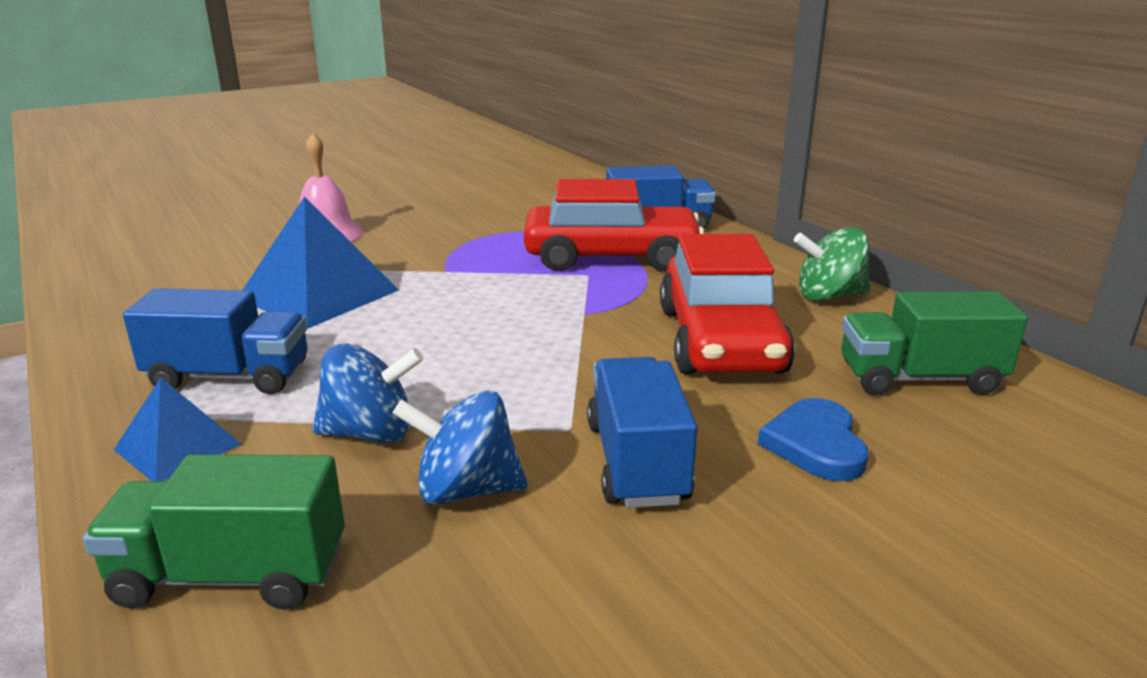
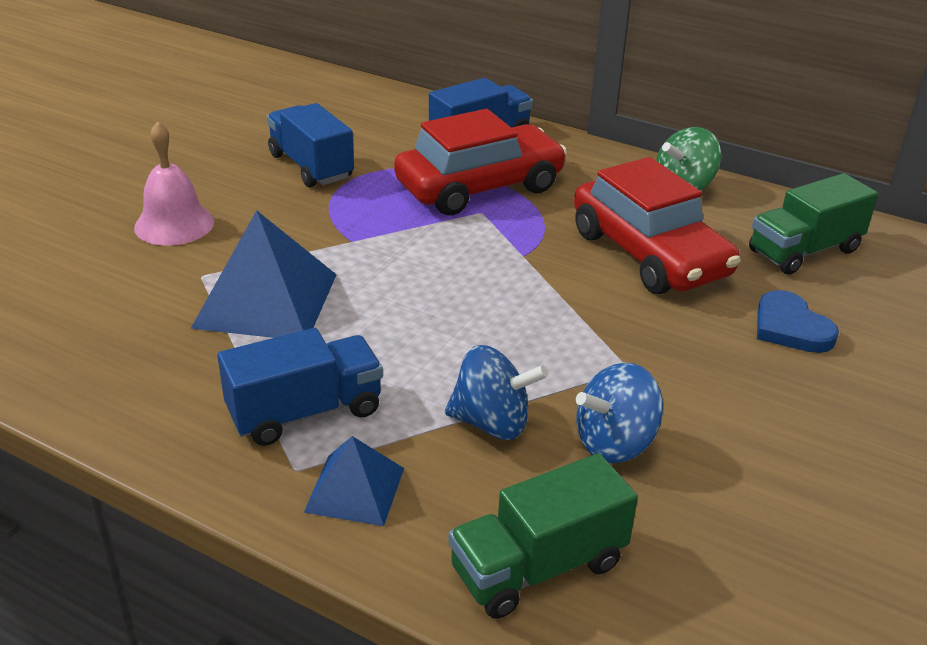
camera: 30 degrees left, 10 degrees up
(370, 433) = (492, 423): blue spinning top -> blue spinning top turned 45 degrees clockwise
(636, 462) = (699, 380): blue truck -> blue truck (311, 166)

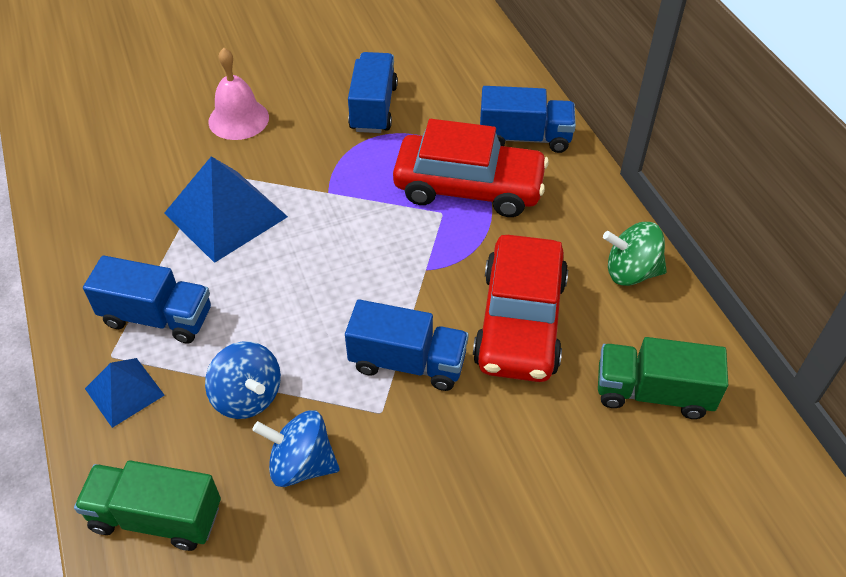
camera: 40 degrees right, 15 degrees up
(600, 324) = (407, 362): none -> blue truck
(790, 327) = (544, 455): blue heart -> none

